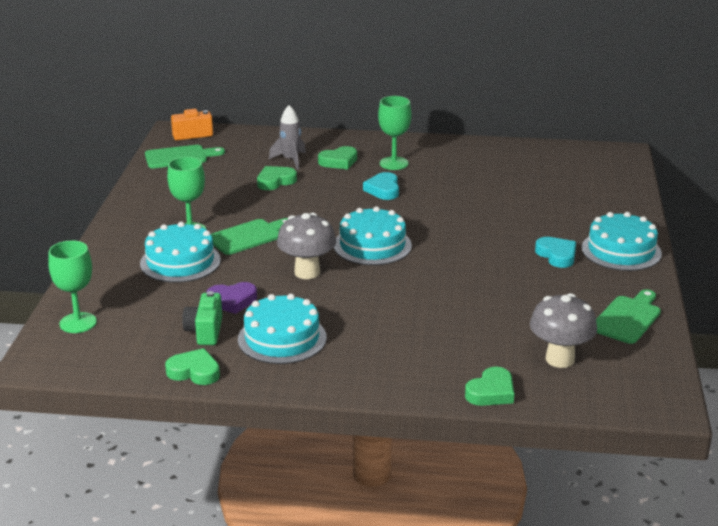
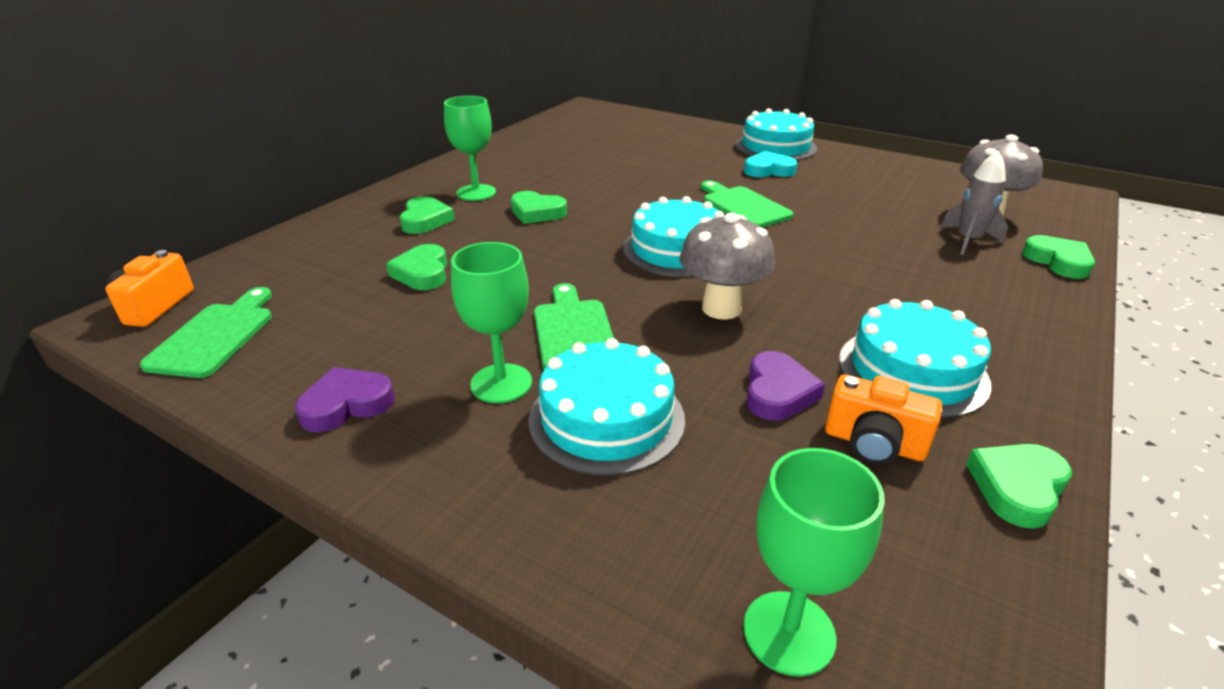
camera: 65 degrees left, 5 degrees up
(151, 203) = (346, 404): none -> purple heart
(205, 331) = (873, 444): green camera -> orange camera
(290, 160) = (373, 249): grey rocket -> grey rocket (968, 241)
(383, 190) = (537, 212): turquoise heart -> green heart
(628, 318) = (907, 172): green cutting board -> green cutting board (743, 206)

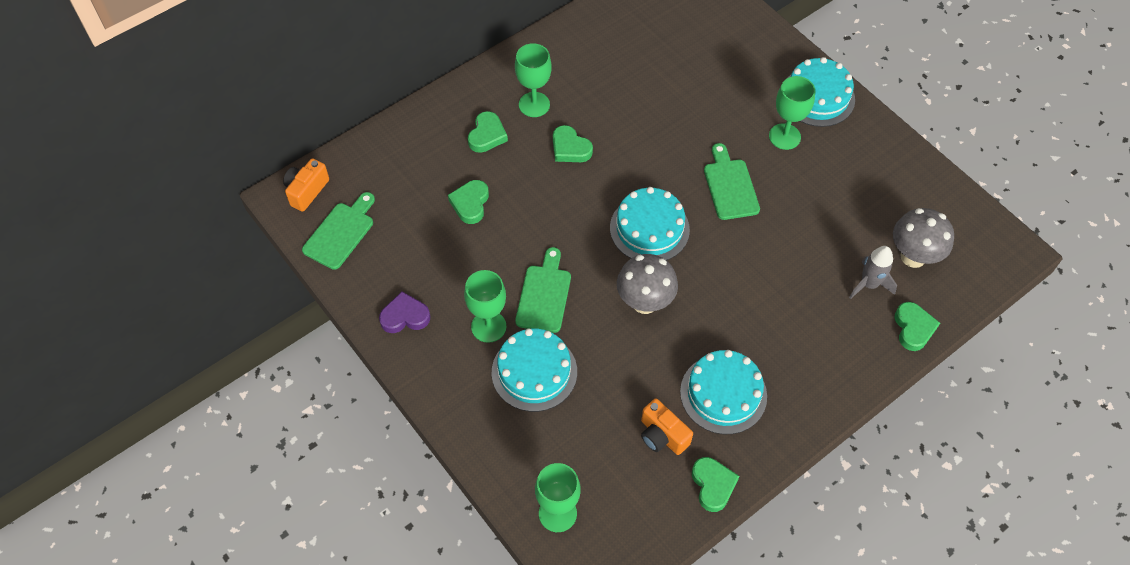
camera: 20 degrees right, 25 degrees up
(768, 170) = (784, 136): turquoise heart -> green goblet
(778, 392) = (635, 384): purple heart -> none
(1017, 487) = (713, 485): green heart -> green heart turned 105 degrees clockwise

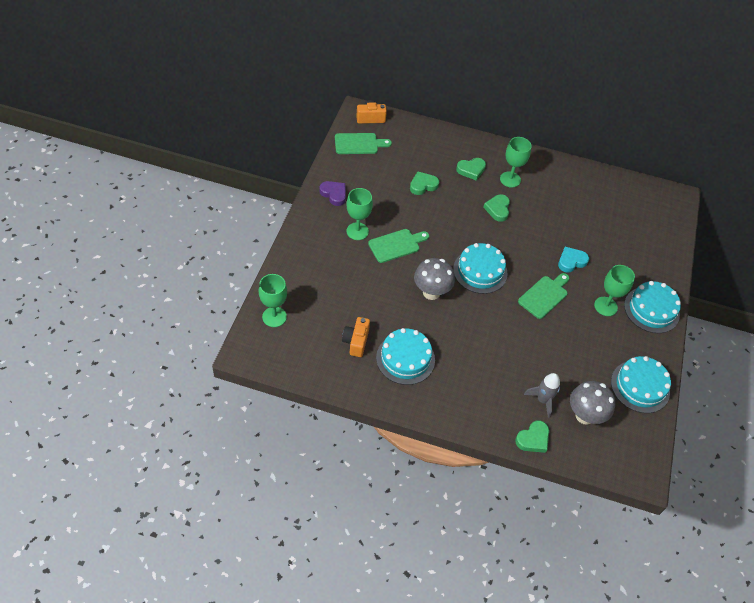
camera: 50 degrees right, 5 degrees down
(534, 372) = (347, 264): turquoise cake -> turquoise cake (640, 386)
(700, 126) = (571, 261): none -> turquoise heart
(713, 485) = (345, 381): green heart -> none

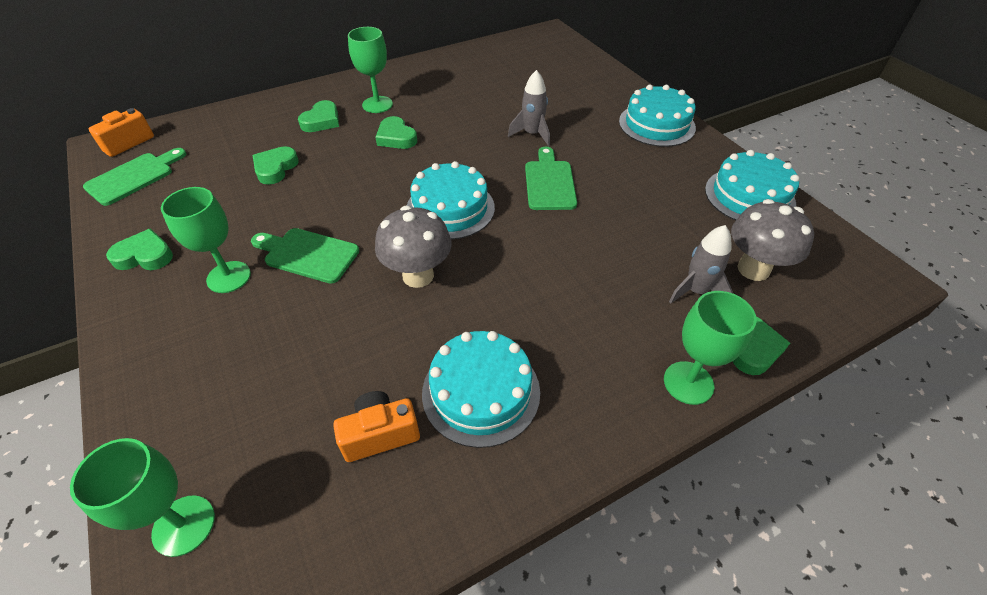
camera: 40 degrees left, 5 degrees down
(334, 194) = (144, 256): purple heart -> green heart
(356, 342) = (380, 434): orange camera -> orange camera turned 105 degrees clockwise
(396, 245) = (307, 254): green cutting board -> green cutting board turned 90 degrees counterclockwise
(571, 261) = (532, 134): turquoise heart -> grey rocket
(605, 306) = (617, 150): green goblet -> green goblet (688, 383)

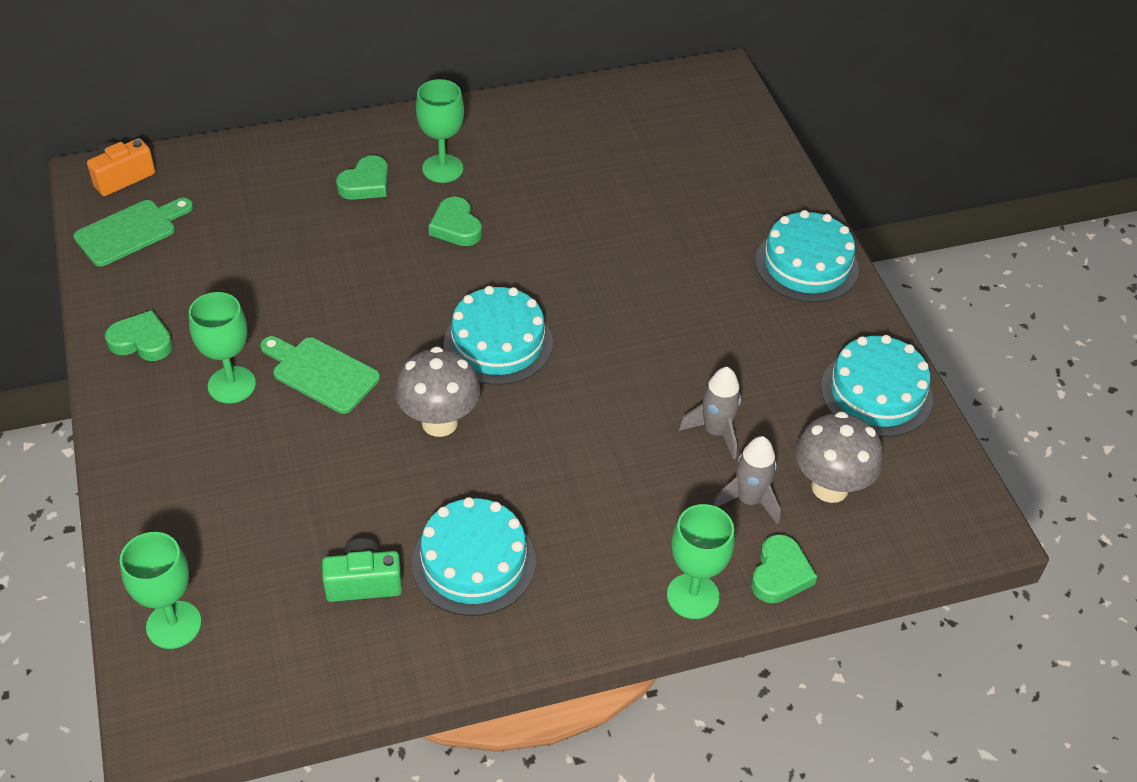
camera: 10 degrees right, 0 degrees up
(275, 168) = (298, 248): green heart -> none
(380, 434) = (364, 583): orange camera -> green camera
(532, 134) = (633, 252): grey rocket -> grey rocket (715, 432)
(549, 182) = (631, 328): green cutting board -> none

